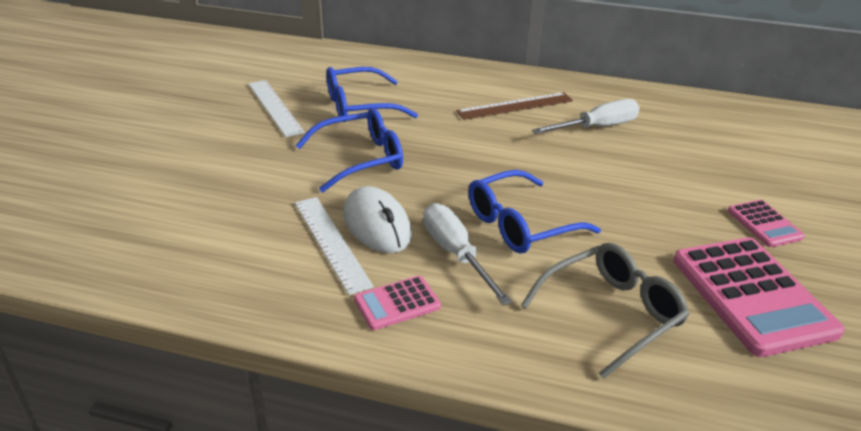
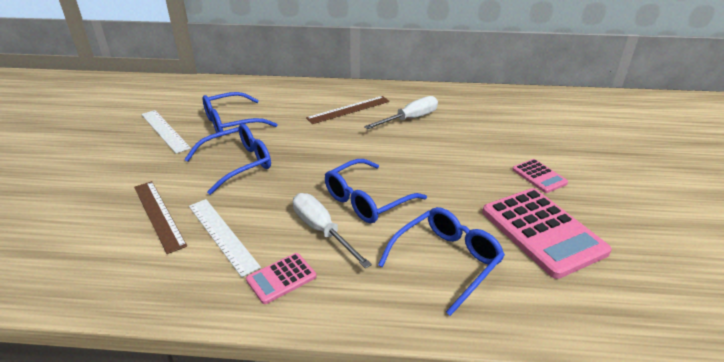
camera: 10 degrees left, 0 degrees up
(258, 208) = (159, 215): none -> brown ruler
(377, 225) = (257, 215): white mouse -> none
(612, 314) = (446, 261): grey glasses -> blue glasses

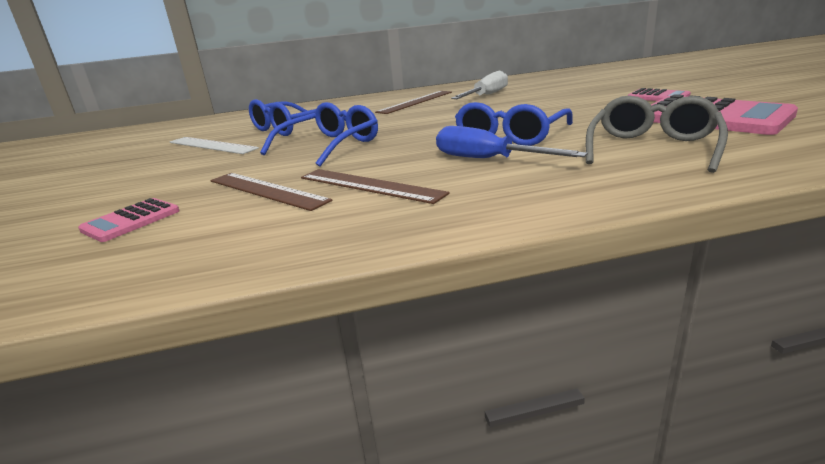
camera: 15 degrees left, 10 degrees down
(222, 235) = (369, 185): white ruler -> brown ruler
(281, 278) = (485, 194): pink calculator -> pink calculator (131, 221)
(322, 230) = (488, 160): white screwdriver -> blue screwdriver
(446, 261) = (652, 148): blue glasses -> grey glasses

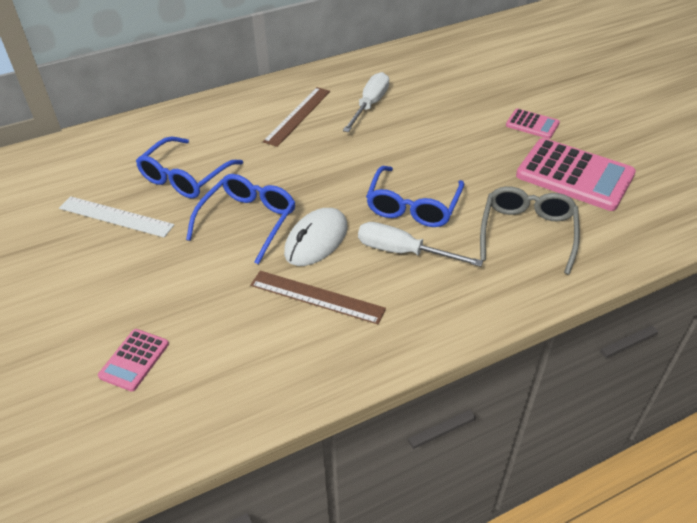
camera: 15 degrees left, 20 degrees up
(266, 190) = (229, 307): brown ruler -> none
(392, 154) = (316, 240): none -> white mouse
(488, 160) = (403, 252): blue screwdriver -> white screwdriver

